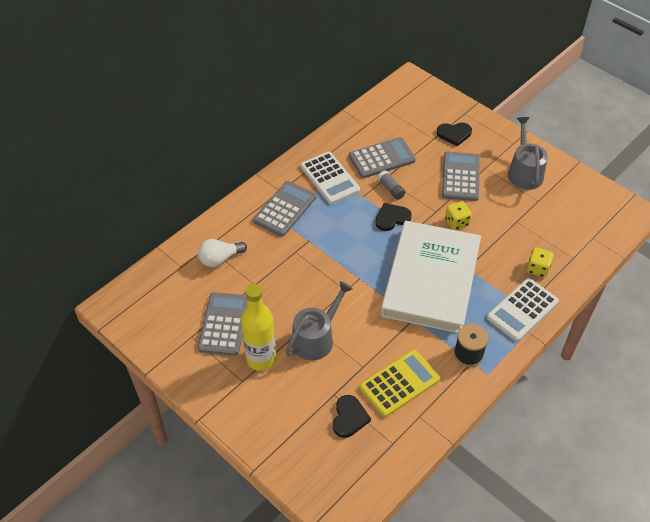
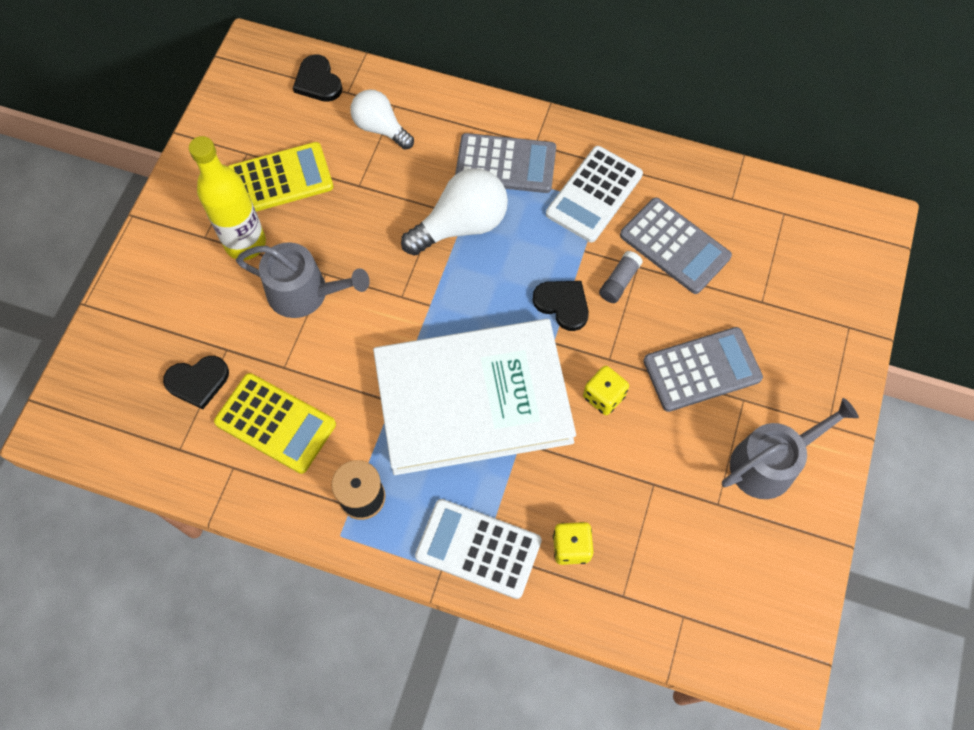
camera: 65 degrees right, 15 degrees up
(224, 324) = (280, 179): grey calculator -> yellow calculator
(314, 244) = (461, 225): none -> white light bulb
(454, 134) = (790, 328): black heart -> black heart (318, 81)

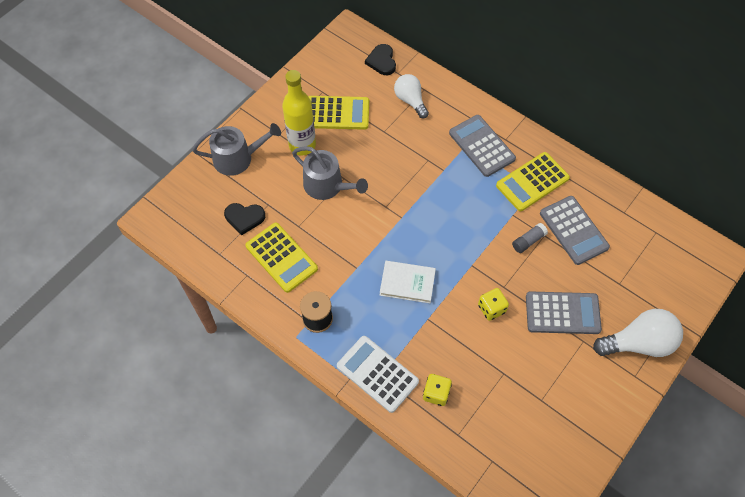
camera: 20 degrees right, 5 degrees down
(461, 225) = (439, 175): white light bulb -> white light bulb (638, 343)
(473, 399) = (407, 283): white book -> white book, size x0.43
(505, 164) = (481, 146): grey calculator -> grey calculator turned 150 degrees counterclockwise
(562, 304) = (486, 243): black heart -> none
(594, 194) = (532, 182): white calculator -> yellow calculator
(770, 463) = (586, 386): grey watering can -> grey watering can (237, 158)

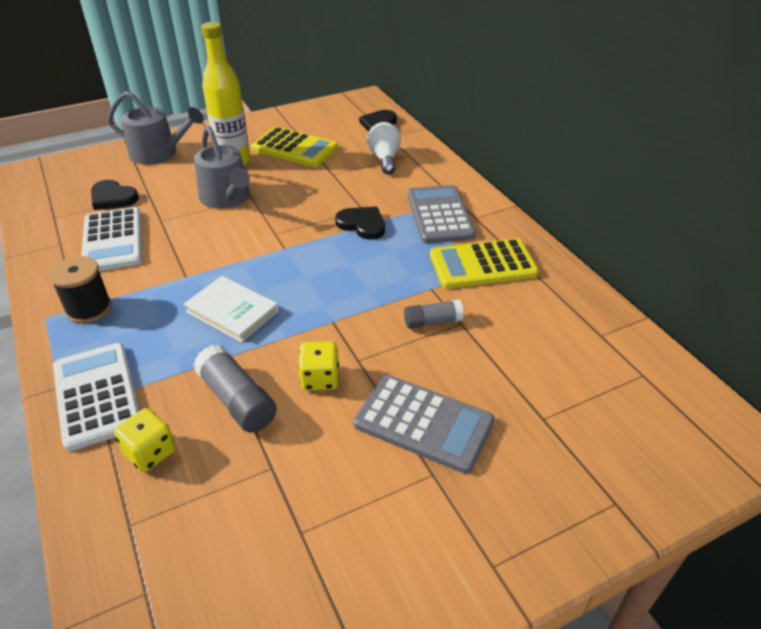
camera: 25 degrees right, 20 degrees down
(281, 257) = (113, 240): yellow calculator -> white calculator
(437, 175) = (362, 224): none -> black heart
(457, 342) = (237, 400): none -> grey glue stick
(573, 230) = (508, 331): grey calculator -> none
(638, 343) = (529, 515): white light bulb -> none

